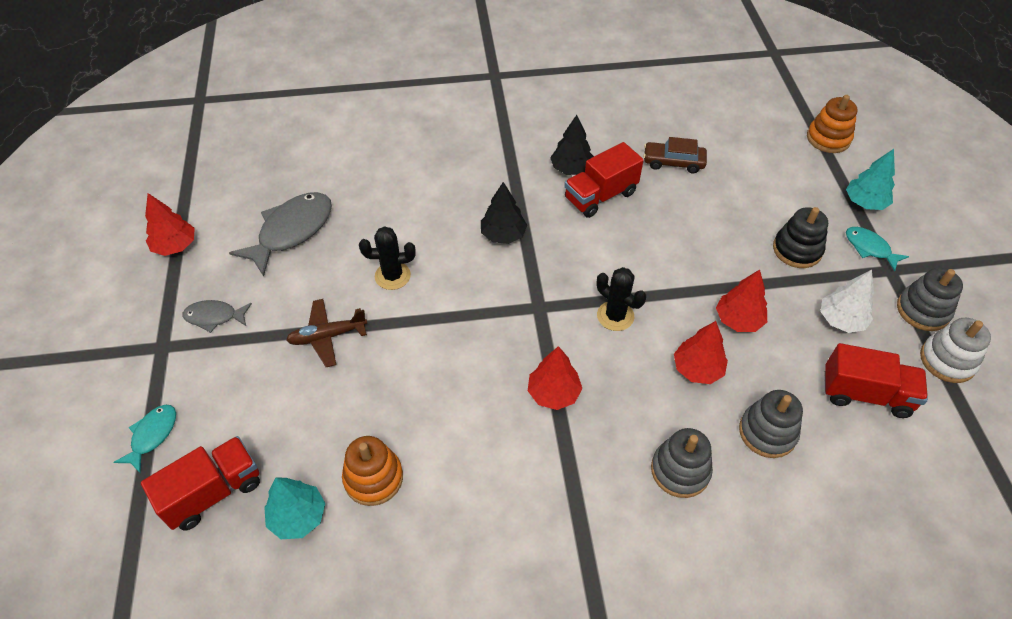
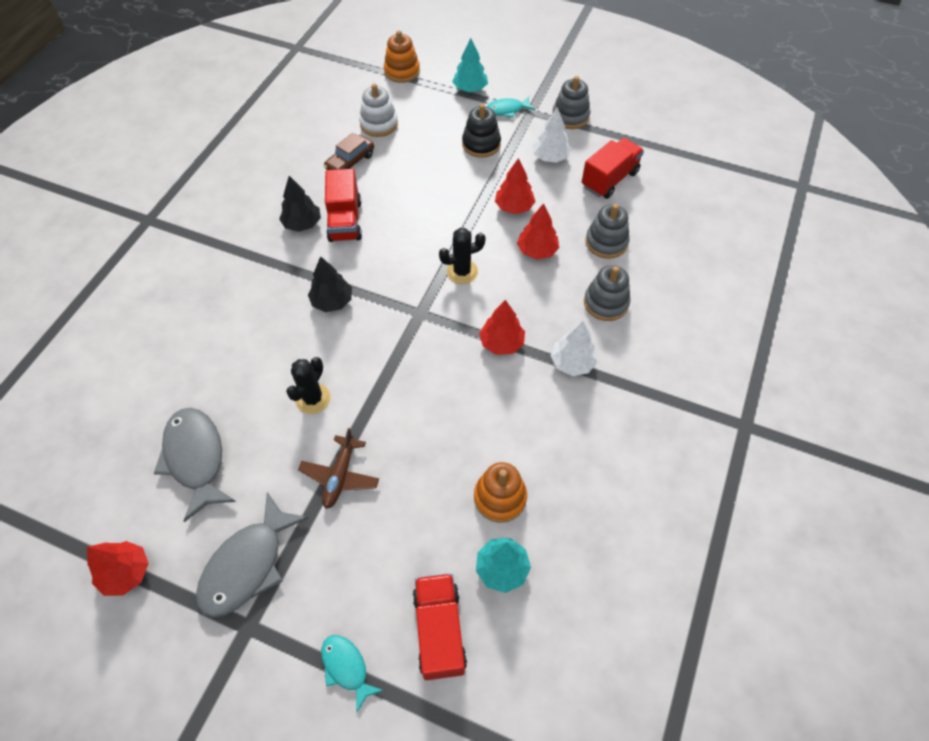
camera: 60 degrees left, 5 degrees up
(214, 317) = (247, 565): grey fish -> grey fish, size x1.82
(575, 472) = (572, 362): none -> white tree
(947, 360) = (611, 129): white stacking toy -> white stacking toy (379, 124)

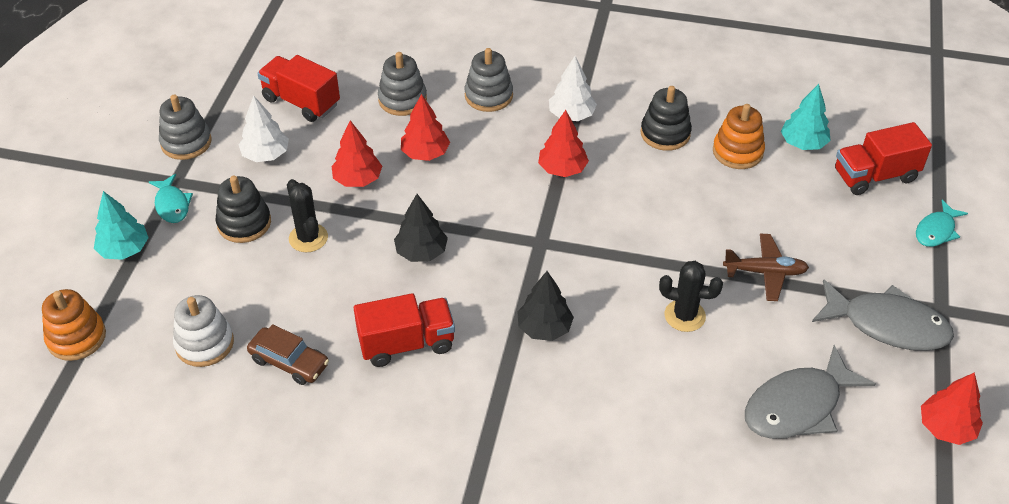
camera: 100 degrees left, 10 degrees down
(302, 224) = (420, 391): black tree -> black tree (421, 252)
(462, 272) = (470, 213): black cactus -> black cactus (308, 238)
(536, 437) = (665, 133): none -> black stacking toy

